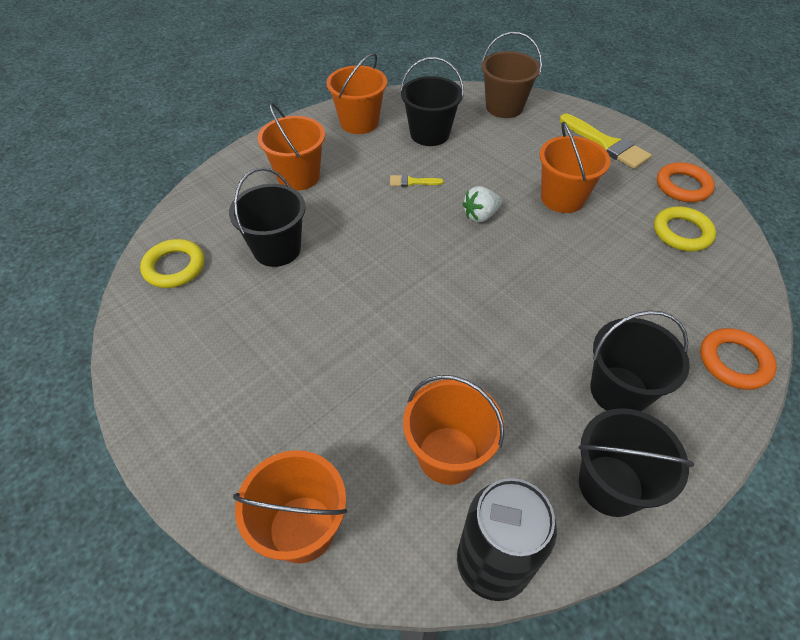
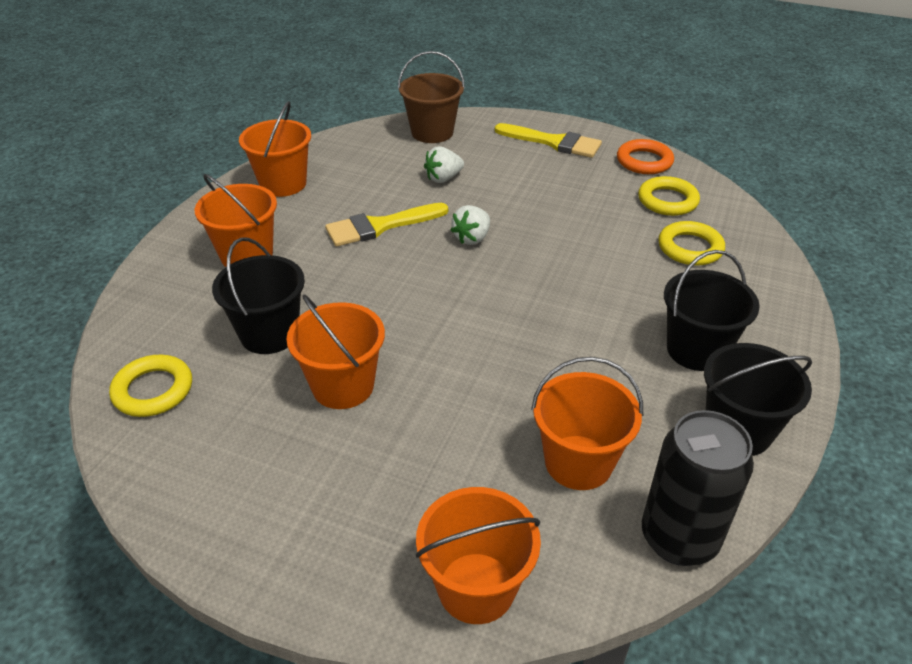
camera: 25 degrees left, 10 degrees down
(412, 182) = (380, 226): yellow brush -> yellow brush, size x2.02
(429, 134) = (369, 176): black bucket -> none
(489, 153) = (443, 178): none -> white strawberry
(562, 198) = (542, 200): orange bucket -> orange bucket (343, 386)
(675, 287) = (690, 248): none -> yellow ring
(734, 362) = (774, 293): orange ring -> none

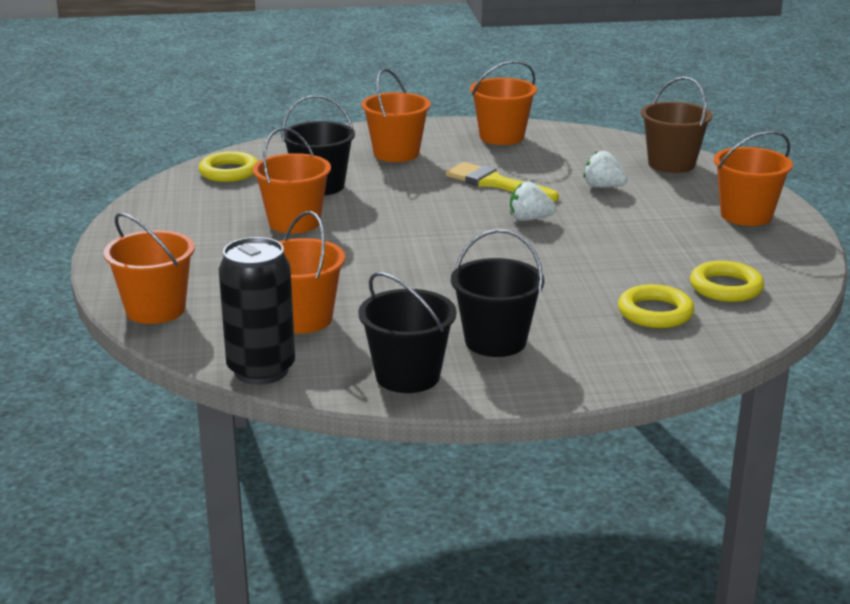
camera: 60 degrees right, 15 degrees down
(553, 142) = (746, 215): yellow brush -> orange bucket
(644, 161) = (785, 263): orange ring -> none

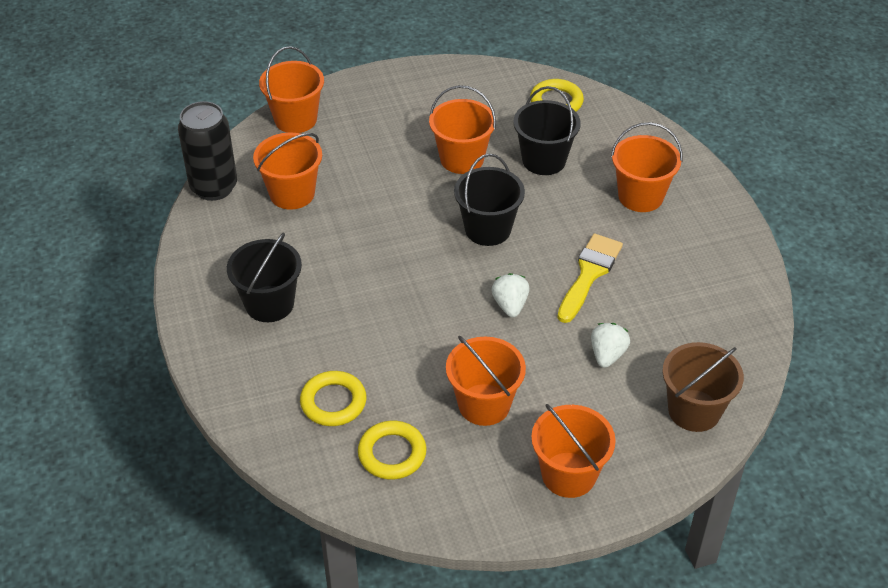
camera: 80 degrees right, 20 degrees up
(408, 376) = (212, 261): black bucket -> black bucket (488, 229)
(501, 137) = (718, 266): orange bucket -> orange bucket (484, 404)

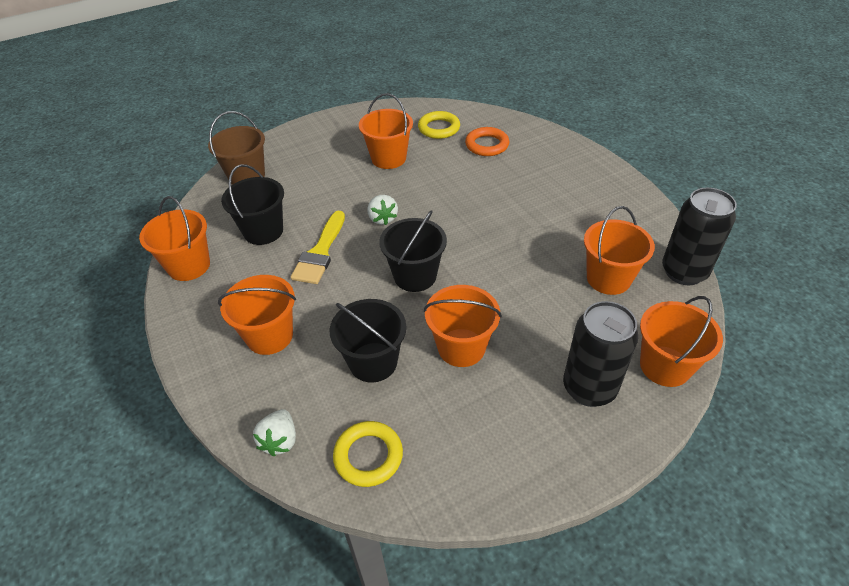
camera: 170 degrees right, 0 degrees up
(269, 304) = (565, 190): black bucket -> black bucket (263, 231)
(333, 402) = (487, 145): yellow ring -> orange ring
(367, 115) = (589, 388): none -> black can
(568, 475) = (330, 135): orange bucket -> orange bucket (189, 266)
(607, 355) = (305, 198): white strawberry -> white strawberry (280, 440)

